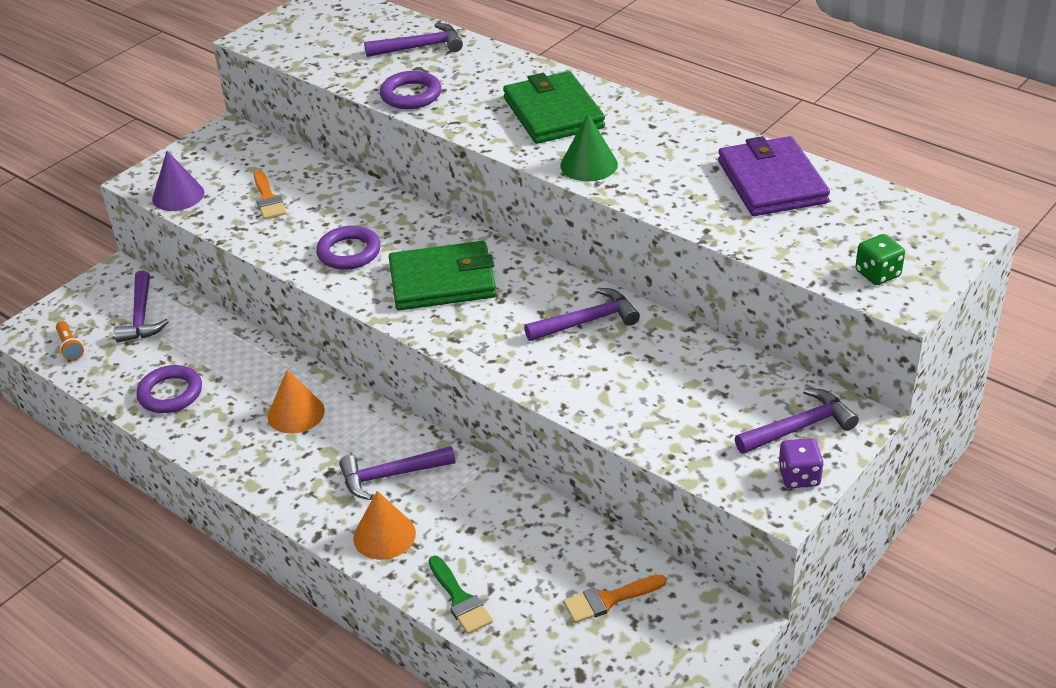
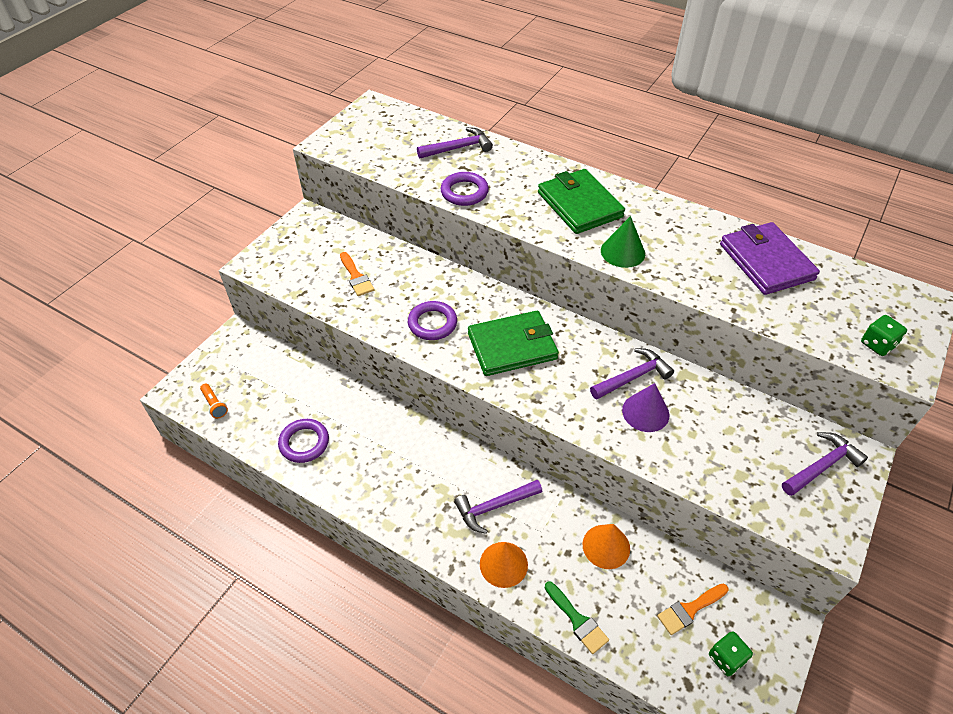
camera: 10 degrees left, 10 degrees up
(141, 316) = (265, 372): purple hammer -> none
(178, 195) = (284, 277): purple cone -> purple cone (645, 412)
(296, 413) = (407, 454): orange cone -> orange cone (606, 546)
(638, 653) = (726, 658): none -> green dice
(799, 476) = (837, 513): purple dice -> none

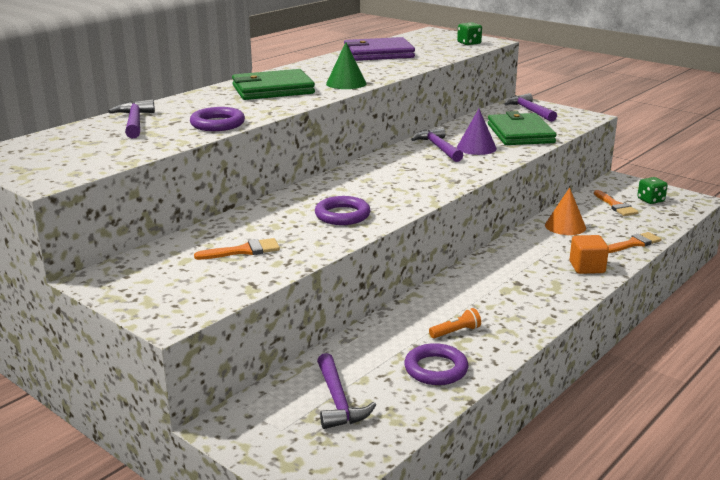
camera: 80 degrees left, 25 degrees down
(214, 405) = (354, 444): orange flashlight -> orange flashlight (456, 332)
(494, 507) = (527, 266): purple hammer -> purple hammer (338, 401)
(503, 564) = (587, 267): orange cone -> orange cube
(512, 346) = (388, 184): green wallet -> green wallet (520, 133)
(577, 620) = (633, 243): green brush -> orange brush

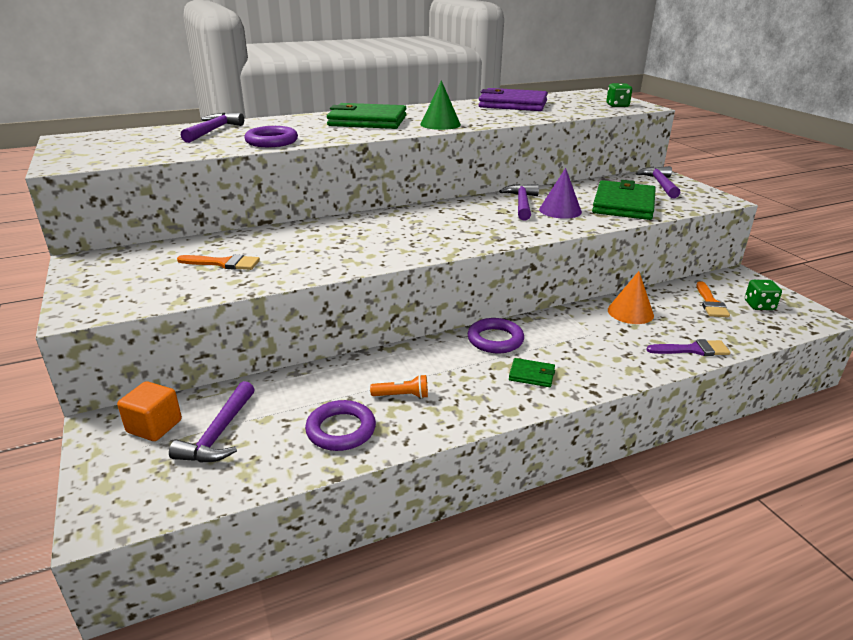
camera: 25 degrees right, 5 degrees up
(342, 215) = (350, 249): purple ring -> purple ring (495, 340)
(538, 291) = (531, 375): none -> green wallet
(587, 267) = (611, 363): orange cube -> orange cube (154, 426)
(633, 243) = (693, 350): orange brush -> purple brush

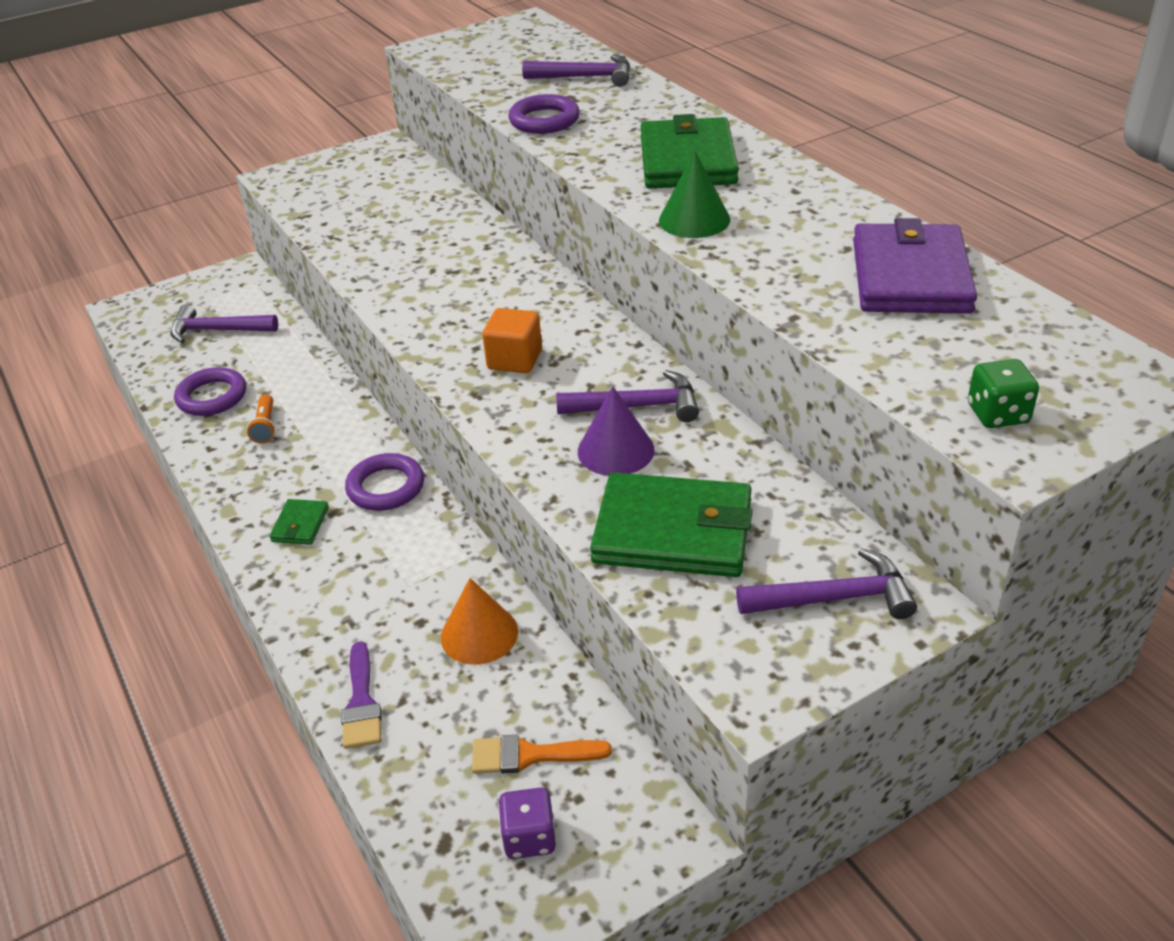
camera: 85 degrees right, 10 degrees up
(154, 426) = (233, 295): orange cube -> orange cube (515, 360)
(224, 263) = (380, 214): orange brush -> none
(759, 305) = (529, 837): green dice -> purple dice

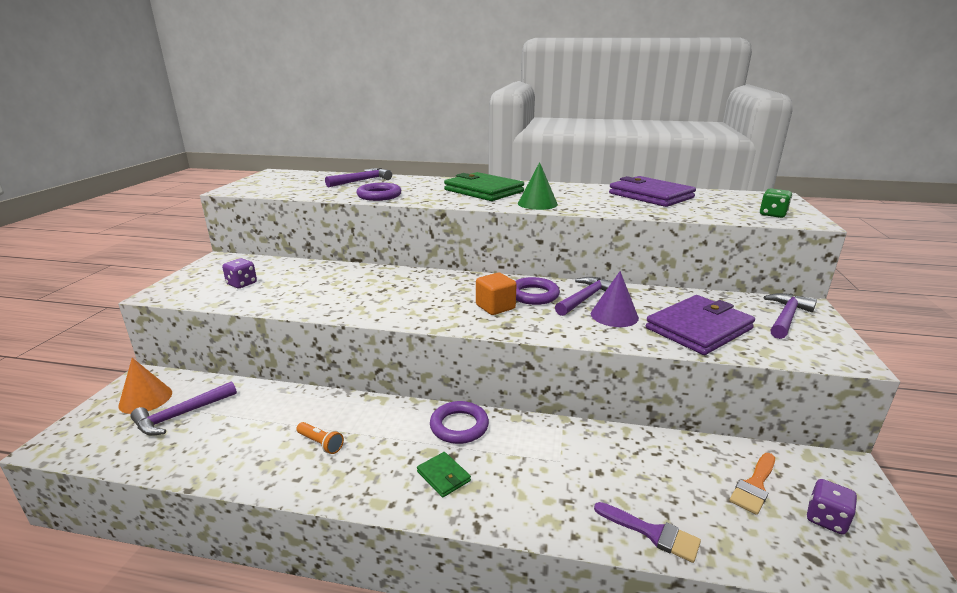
camera: 50 degrees left, 15 degrees down
(212, 397) = (245, 451): purple ring -> purple ring (533, 295)
(350, 195) = (242, 284): none -> purple dice
(479, 634) = (633, 455): orange cone -> orange cone (145, 399)
(673, 531) = (699, 328): green wallet -> purple wallet

